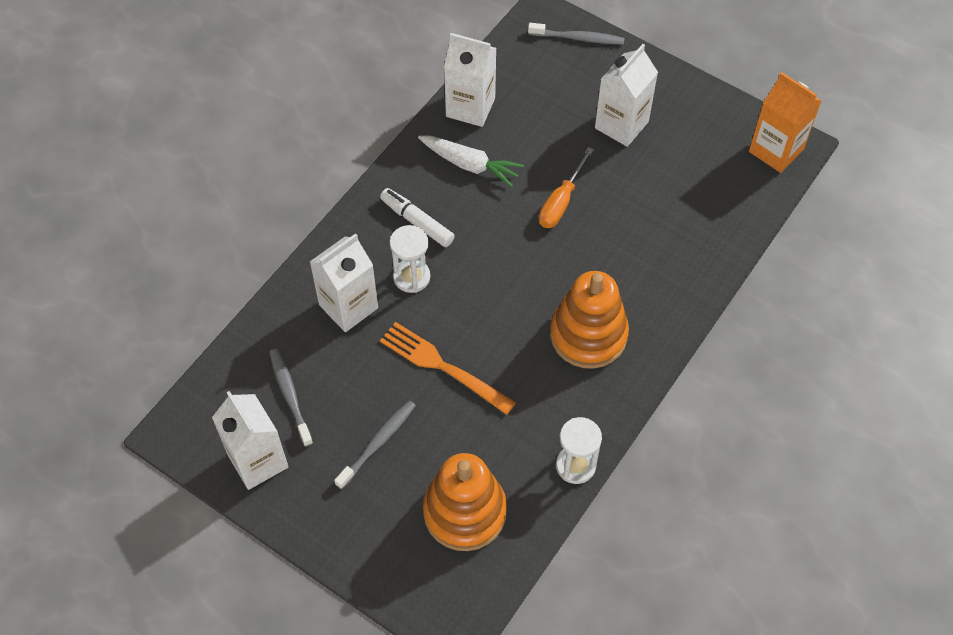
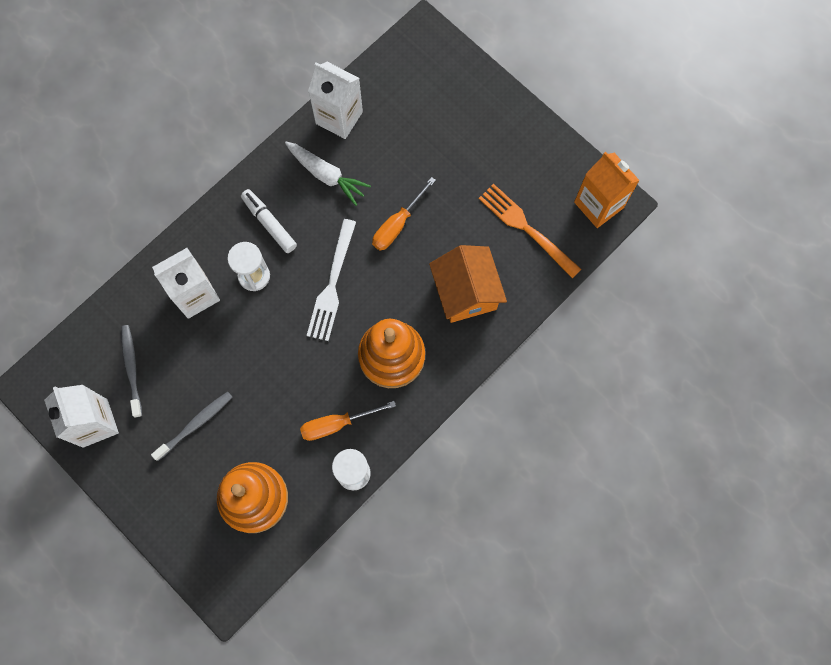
camera: 10 degrees right, 15 degrees up
(442, 366) = (262, 364): orange fork -> orange fork (526, 228)
(503, 273) = (332, 285): none -> white fork
(543, 416) = (337, 424): none -> orange screwdriver
(578, 38) = (450, 62): grey toothbrush -> none
(621, 125) = (468, 157): white carton -> none
(655, 257) = (466, 292): none -> orange house

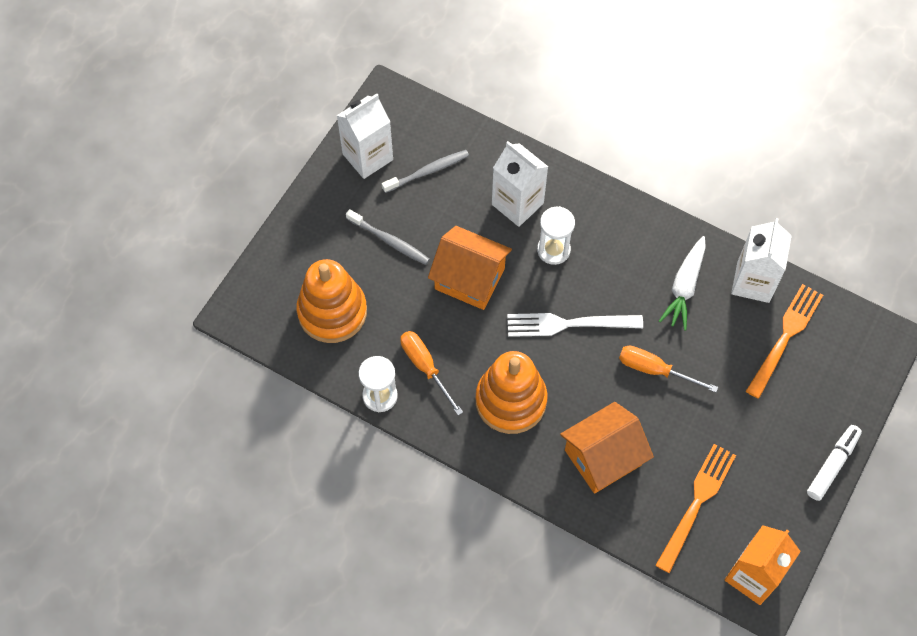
camera: 75 degrees right, 10 degrees down
(259, 360) = (469, 279): none -> orange house
(269, 224) = (613, 248): white marker -> white marker (832, 465)
(397, 109) = (785, 336): none -> orange fork

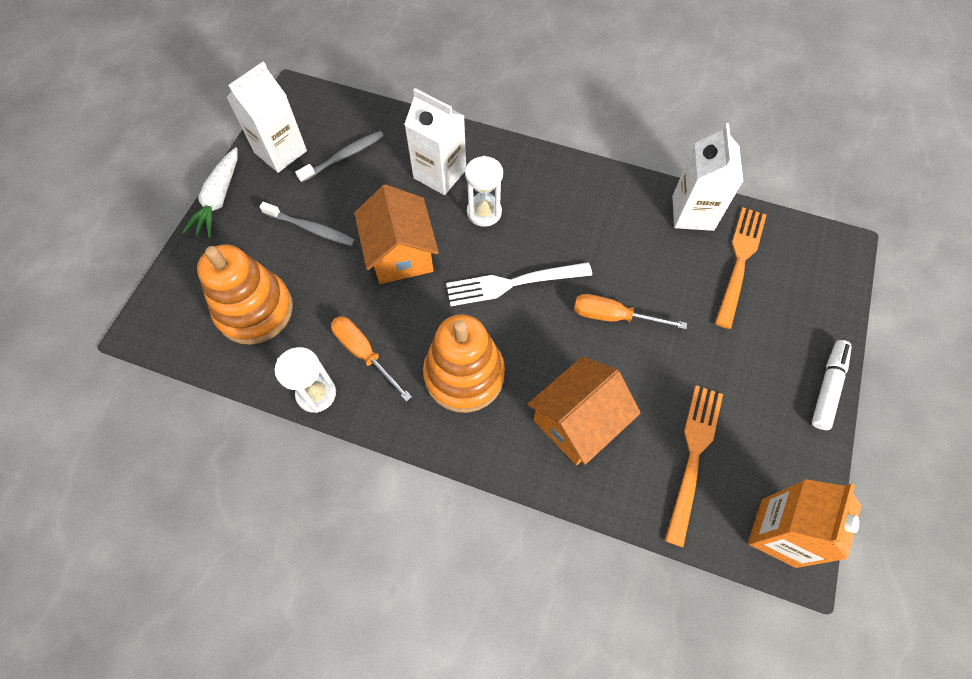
camera: 10 degrees left, 0 degrees up
(469, 279) = (400, 253): orange house -> orange house turned 60 degrees clockwise
(684, 287) = (625, 229): white carrot -> white carrot (218, 199)

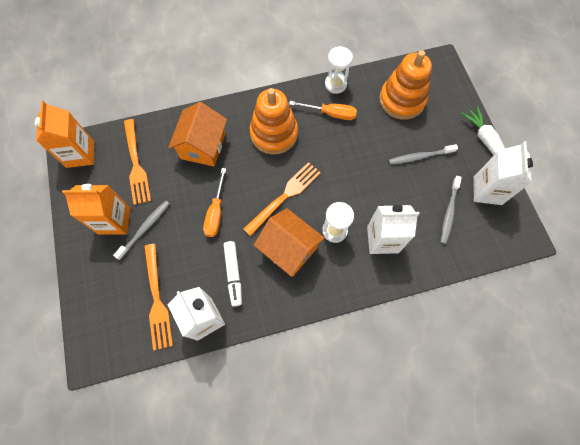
camera: 145 degrees right, 5 degrees up
(400, 253) = (359, 174): orange house -> orange house (289, 249)
(512, 284) = (285, 196): white fork -> orange fork
(613, 316) = (216, 212): orange screwdriver -> orange screwdriver turned 120 degrees clockwise
(719, 352) = (145, 228): none -> grey toothbrush
(759, 388) = (114, 221): none -> orange carton
(827, 387) = (75, 245): white marker -> white marker (233, 274)

